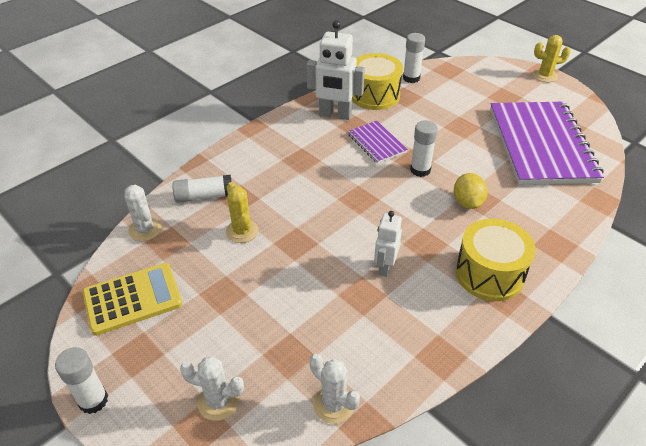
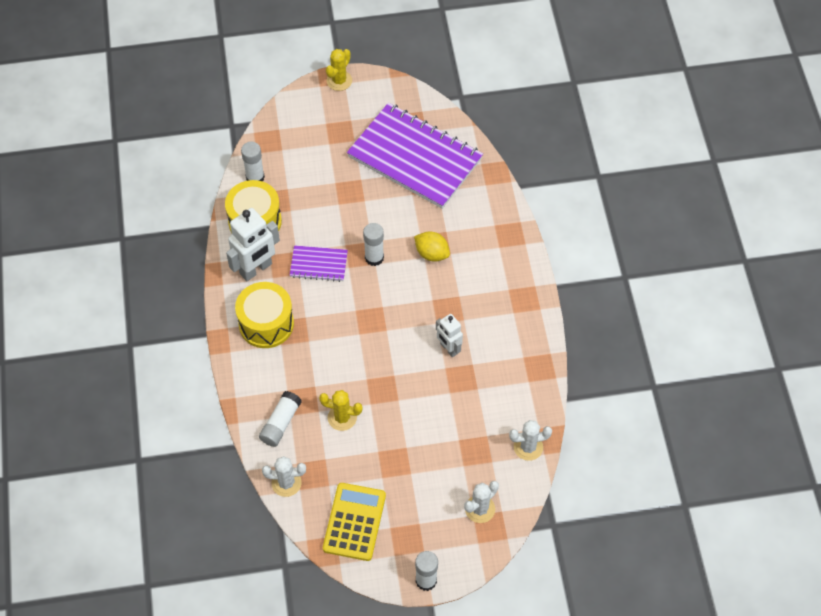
camera: 55 degrees left, 15 degrees up
(489, 274) = (502, 292): yellow drum -> yellow drum (266, 324)

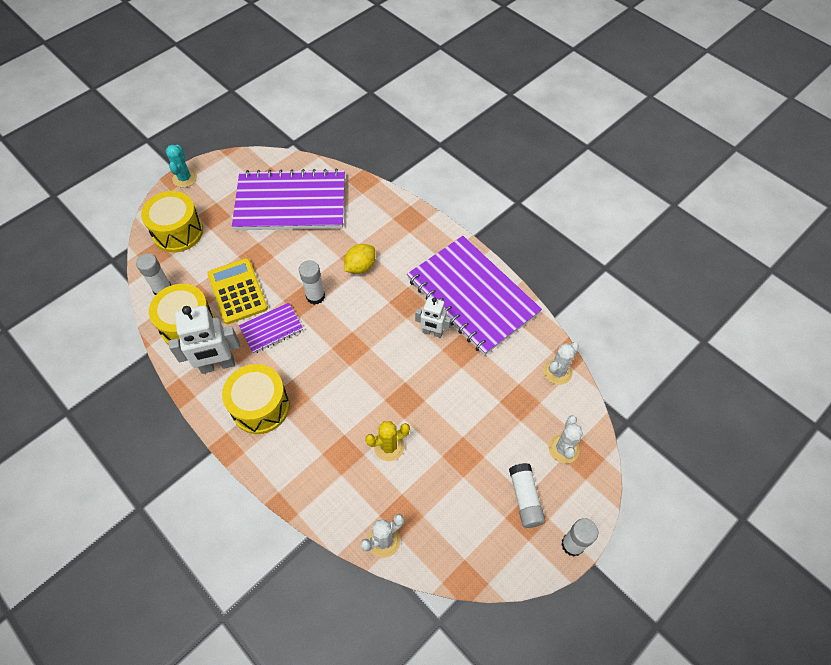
camera: 35 degrees left, 0 degrees up
(256, 269) = (217, 365): white robot -> white robot turned 60 degrees clockwise
(280, 423) = (338, 488): white glue stick -> white glue stick (525, 498)
(300, 131) = (178, 232): none -> yellow drum
(339, 81) = (185, 178): yellow cactus -> turquoise cactus
(354, 522) = (471, 534): yellow calculator -> yellow calculator (237, 291)
(432, 254) = (360, 266): yellow lemon -> yellow lemon turned 45 degrees counterclockwise
(508, 338) = (472, 296): none -> purple notebook

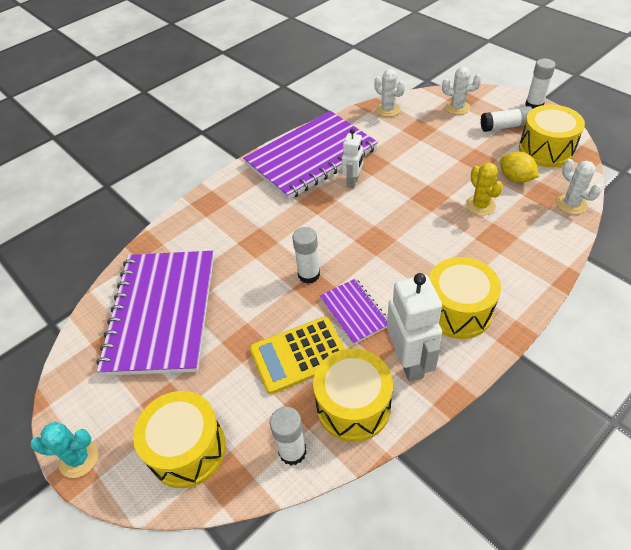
camera: 85 degrees left, 10 degrees down
(360, 266) = (270, 239): yellow lemon -> yellow lemon (515, 178)
(478, 536) = (546, 150): none -> yellow drum

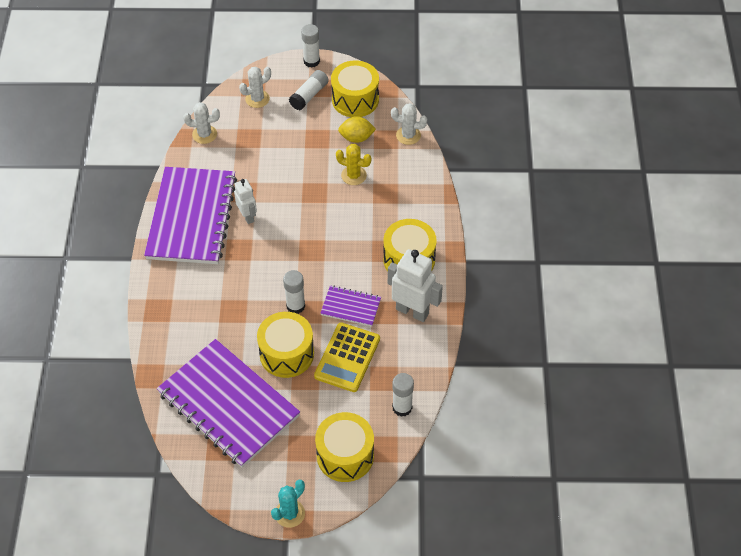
camera: 50 degrees left, 5 degrees up
(353, 406) = (408, 359): yellow drum -> yellow drum (287, 354)

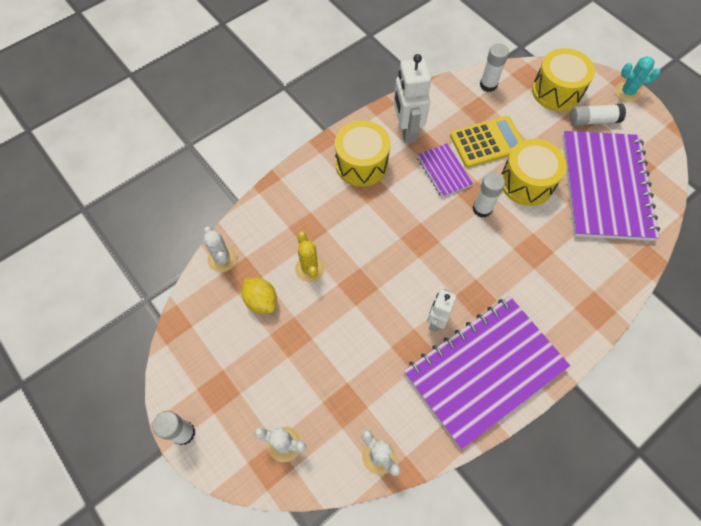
camera: 130 degrees left, 10 degrees up
(309, 95) = (238, 392): white glue stick -> white glue stick (593, 120)
(355, 99) = (209, 341): yellow drum -> none

